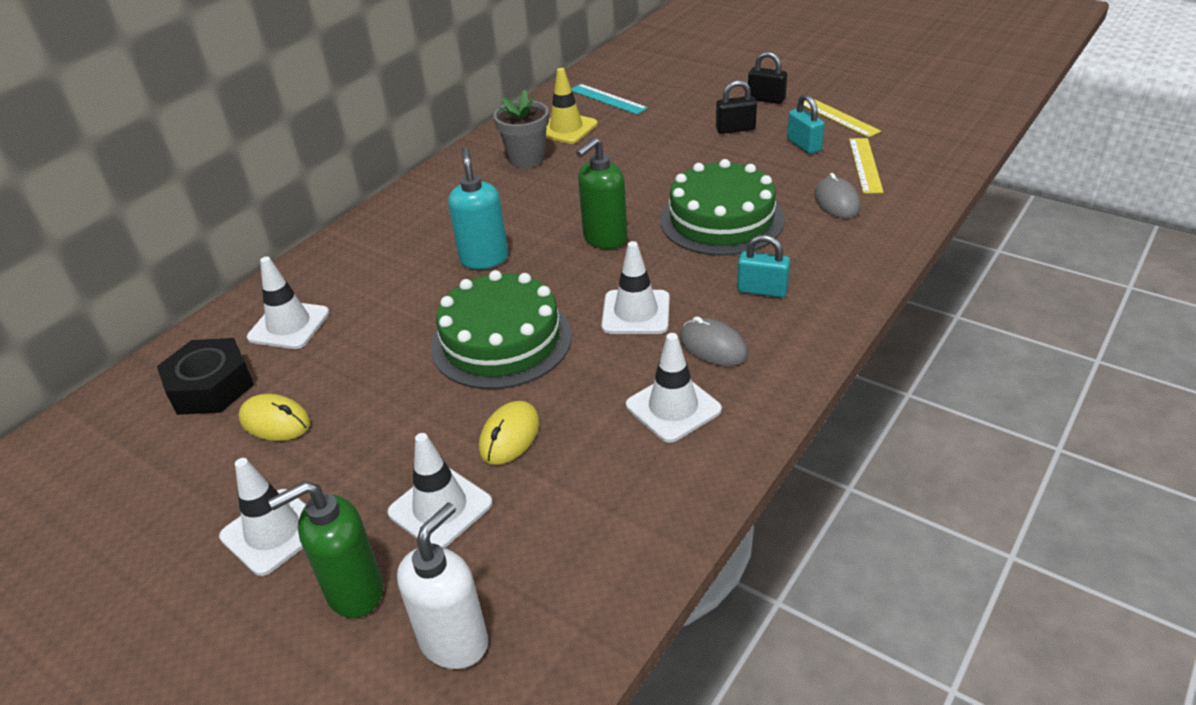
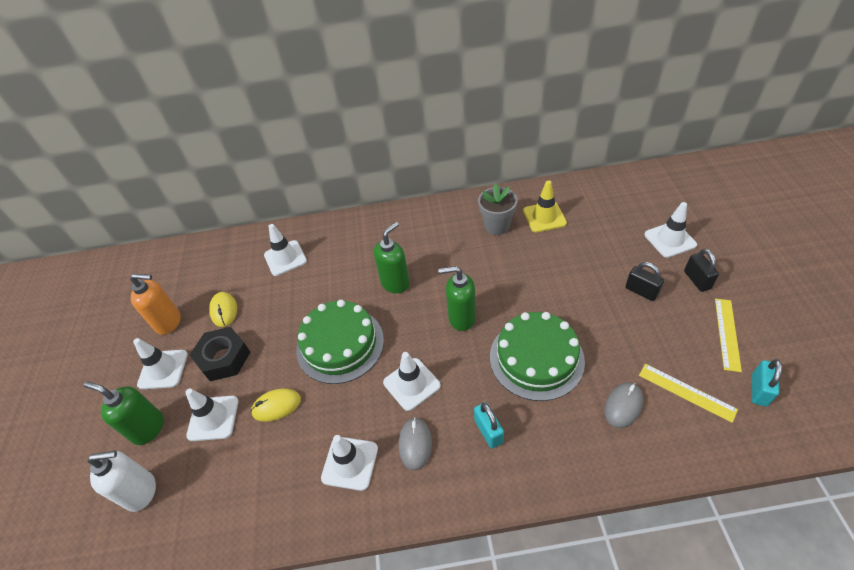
camera: 50 degrees right, 10 degrees up
(195, 491) = (169, 322): none -> orange soap dispenser
(211, 386) = (228, 270): black nut -> black nut (224, 358)
(484, 259) = (395, 283): turquoise soap dispenser -> green soap dispenser
(607, 99) = (596, 209): turquoise ruler -> none
(705, 87) = (670, 240): none -> white traffic cone
(804, 145) = (667, 340): turquoise padlock -> turquoise padlock (759, 390)
(865, 165) = (686, 392): yellow ruler -> yellow ruler turned 75 degrees clockwise

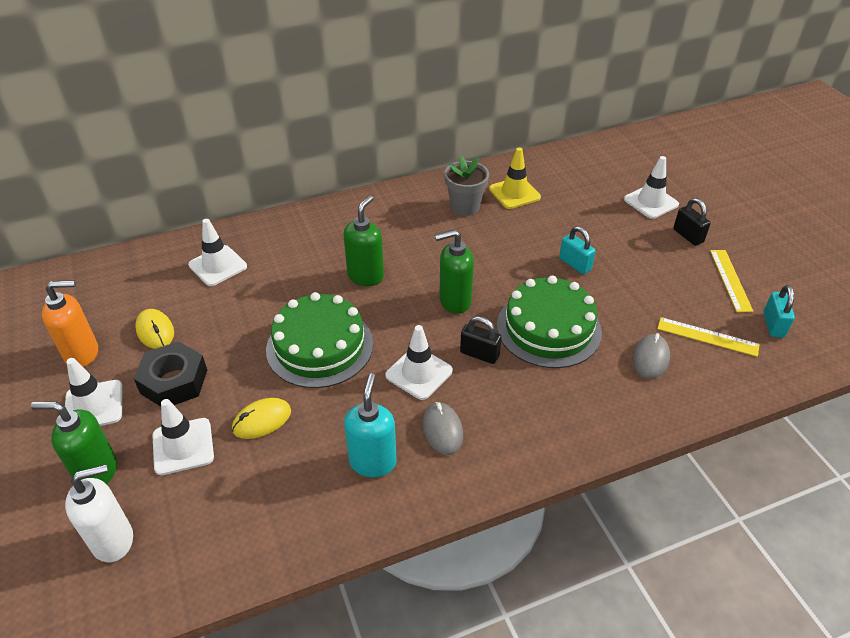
camera: 20 degrees left, 5 degrees down
(350, 463) = (373, 462): white traffic cone -> turquoise soap dispenser
(488, 431) = (519, 404): turquoise padlock -> turquoise padlock (574, 264)
(641, 291) = (636, 252): black padlock -> black padlock (479, 354)

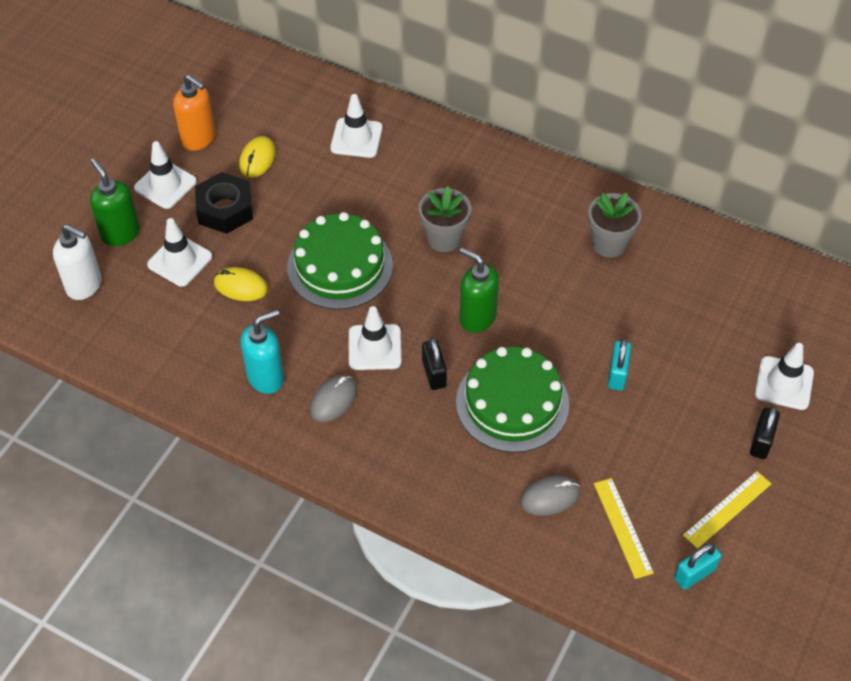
camera: 50 degrees right, 10 degrees up
(366, 276) = (444, 238): green soap dispenser -> grey flower pot
(514, 193) = (672, 267): yellow traffic cone -> none

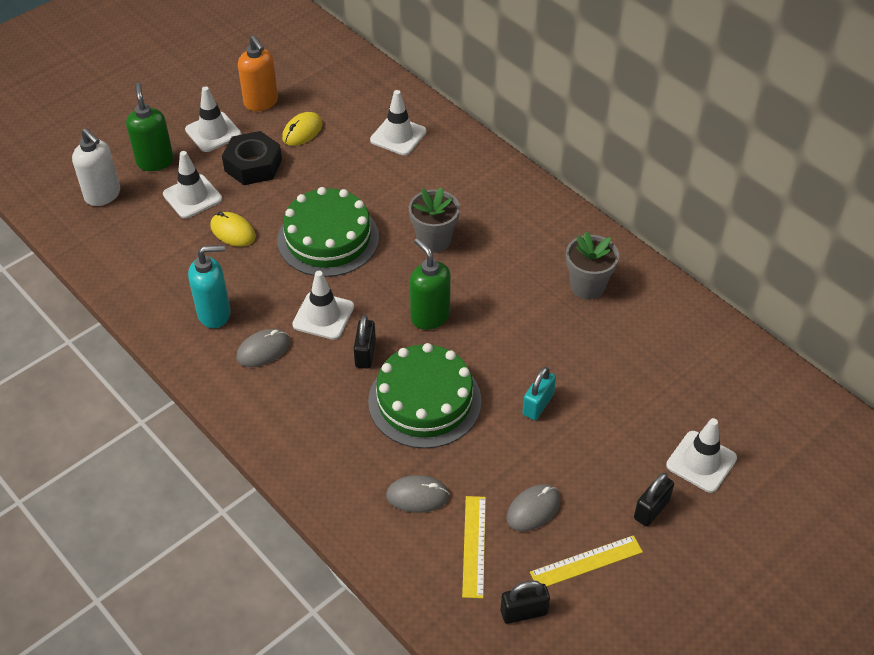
camera: 20 degrees right, 5 degrees down
(659, 476) = (533, 509): none -> grey mouse
(694, 574) = (524, 612): turquoise padlock -> black padlock

